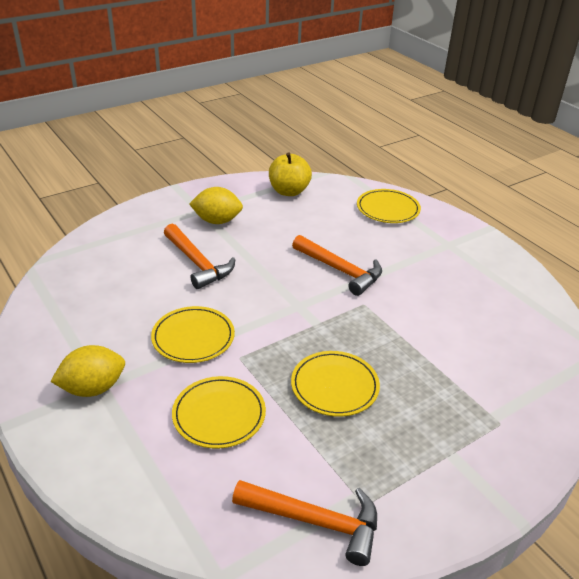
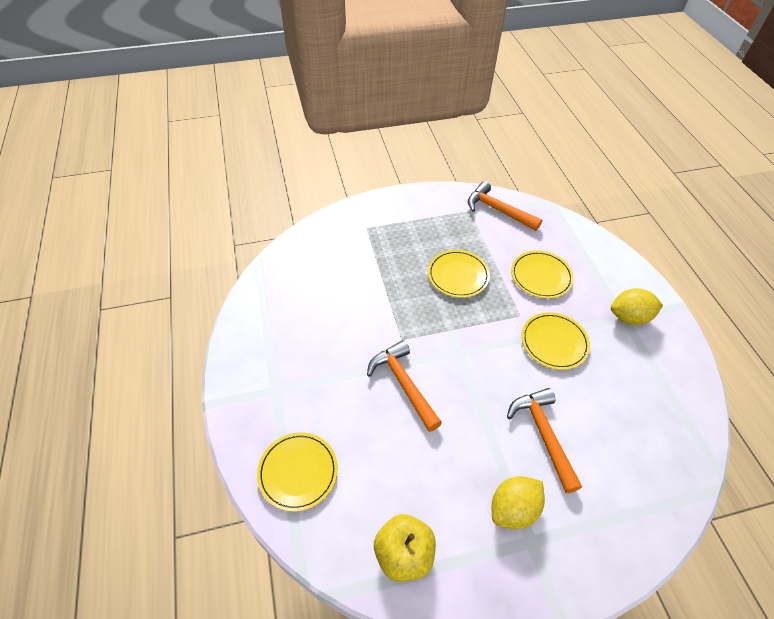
camera: 160 degrees left, 15 degrees up
(217, 221) = (513, 509): yellow lemon -> yellow lemon turned 60 degrees counterclockwise

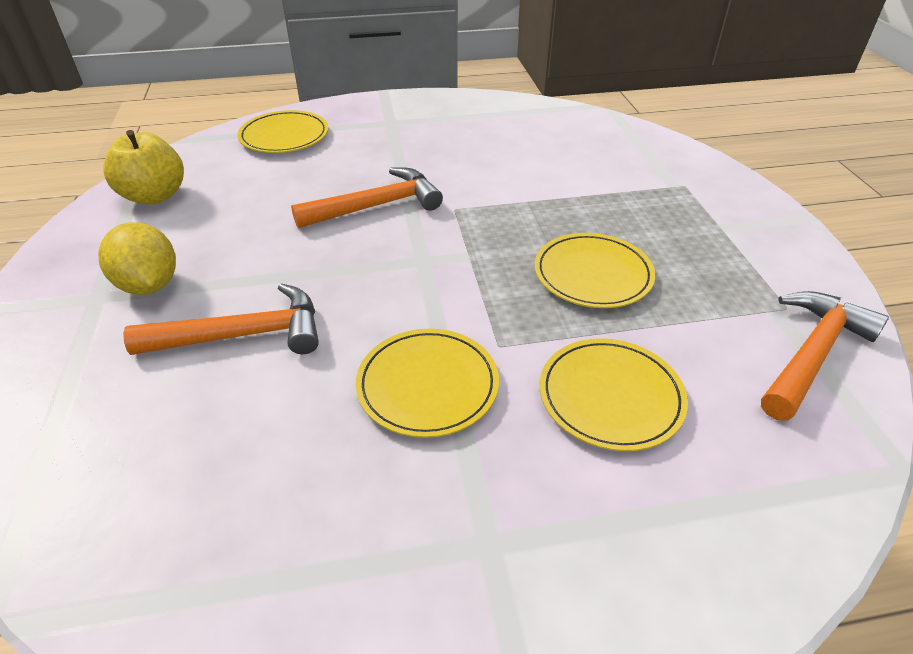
camera: 95 degrees right, 10 degrees down
(629, 317) = (490, 557): yellow lemon -> none

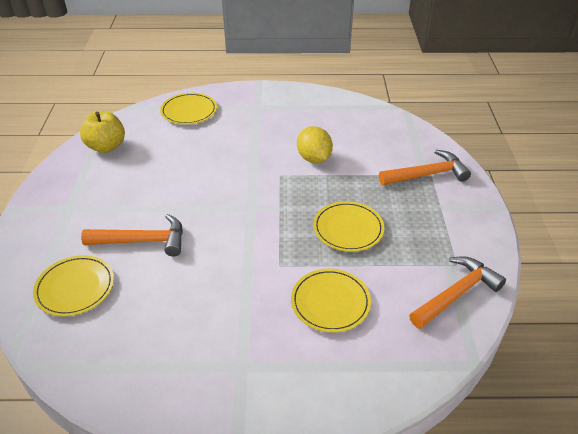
camera: 10 degrees right, 0 degrees up
(149, 285) = (97, 205): yellow lemon -> yellow lemon (314, 158)
(376, 206) = (233, 168): orange hammer -> orange hammer (427, 174)
(427, 385) = (234, 282): yellow plate -> yellow plate (75, 288)

